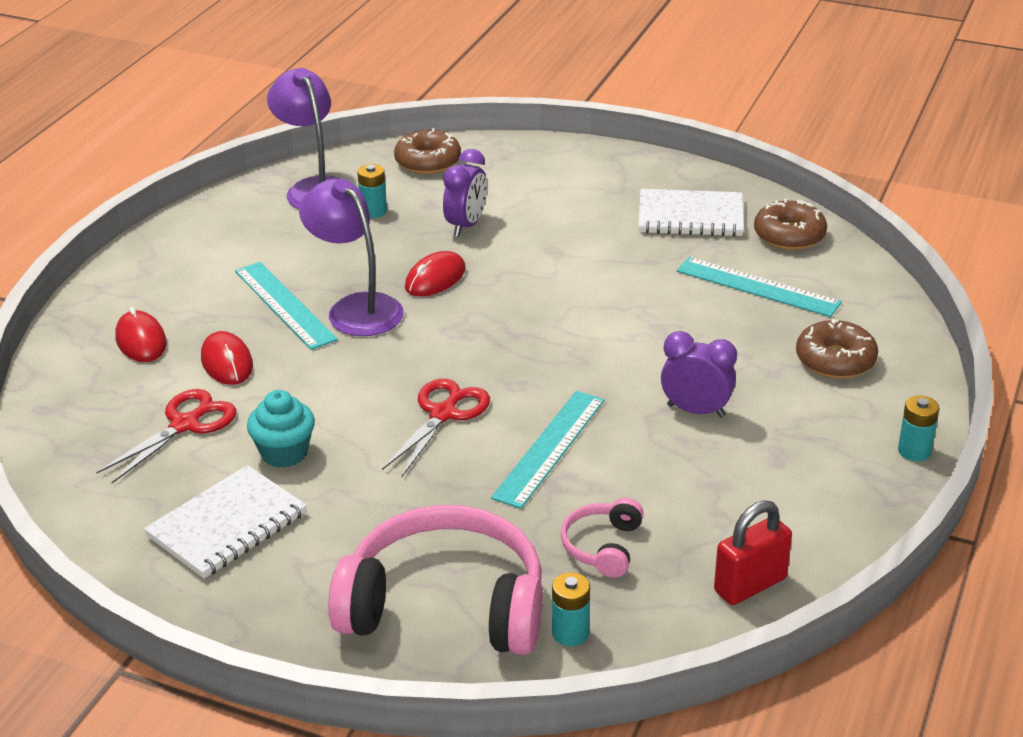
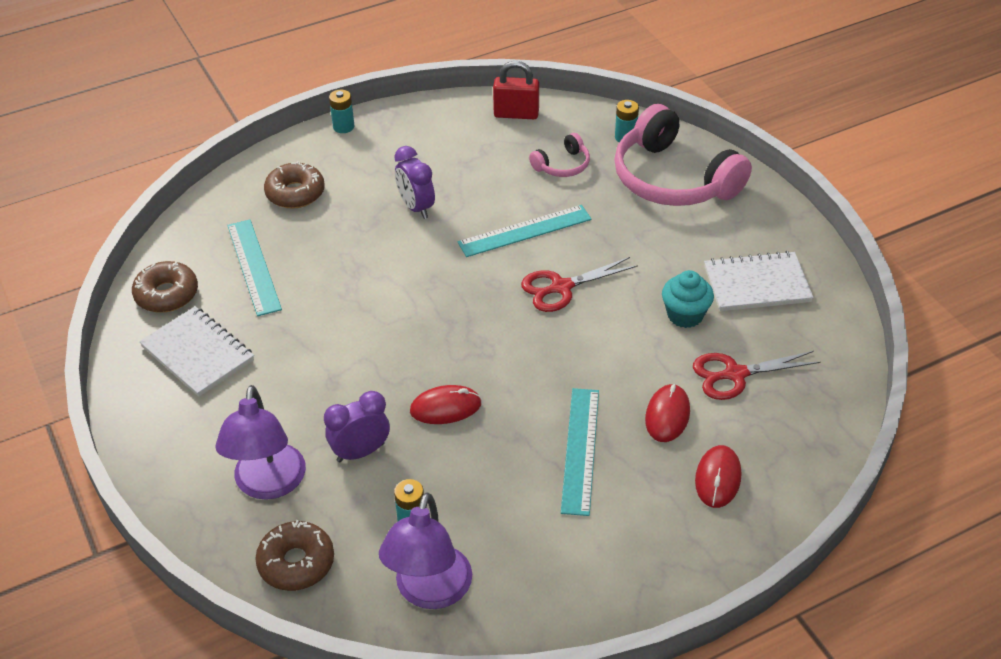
camera: 140 degrees left, 10 degrees up
(356, 308) = (531, 413): purple lamp -> purple lamp (268, 484)

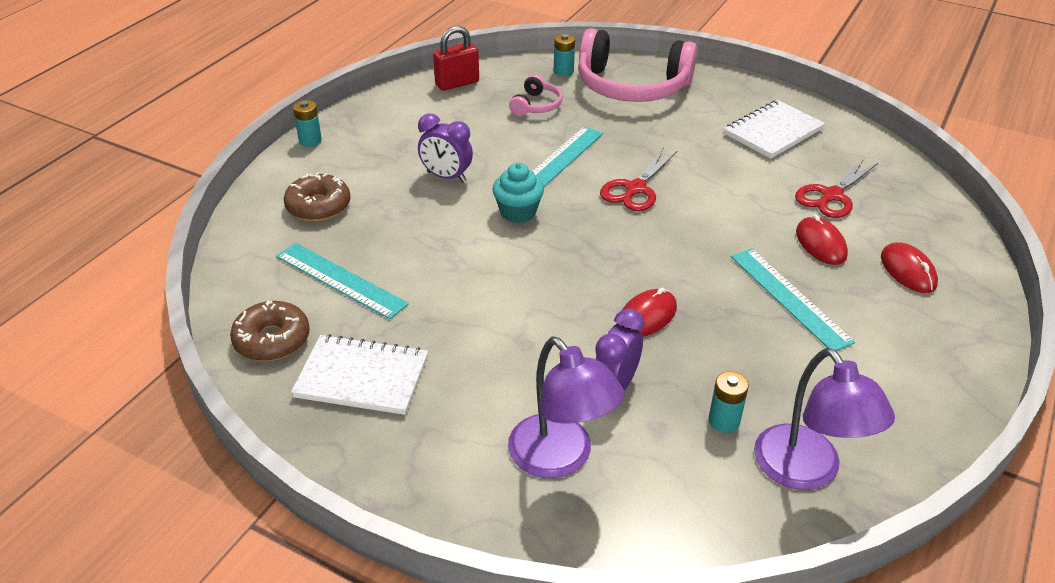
camera: 35 degrees left, 5 degrees down
(296, 563) = (664, 514): brown donut -> none
(685, 315) = (749, 171): turquoise cupcake -> turquoise cupcake (518, 212)

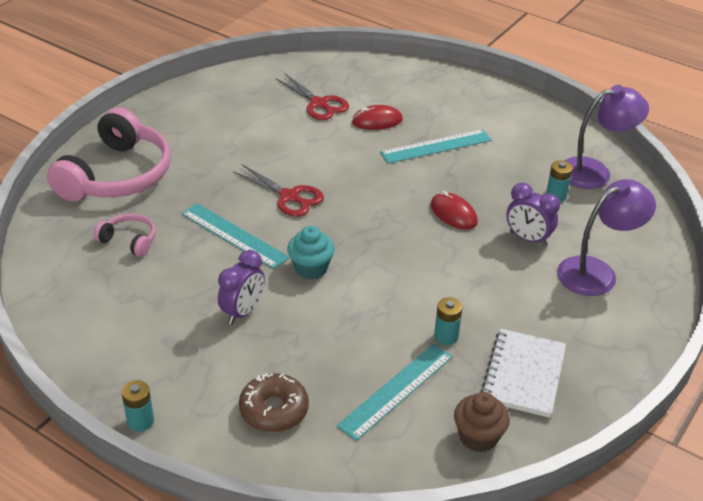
camera: 85 degrees left, 0 degrees up
(272, 340) = (478, 437): brown donut -> brown cupcake
(457, 83) = (59, 295): red padlock -> none
(563, 71) = (67, 215): turquoise battery -> turquoise battery (446, 336)
(773, 132) = (223, 112): white notebook -> none
(908, 271) = (410, 93): red mouse -> none

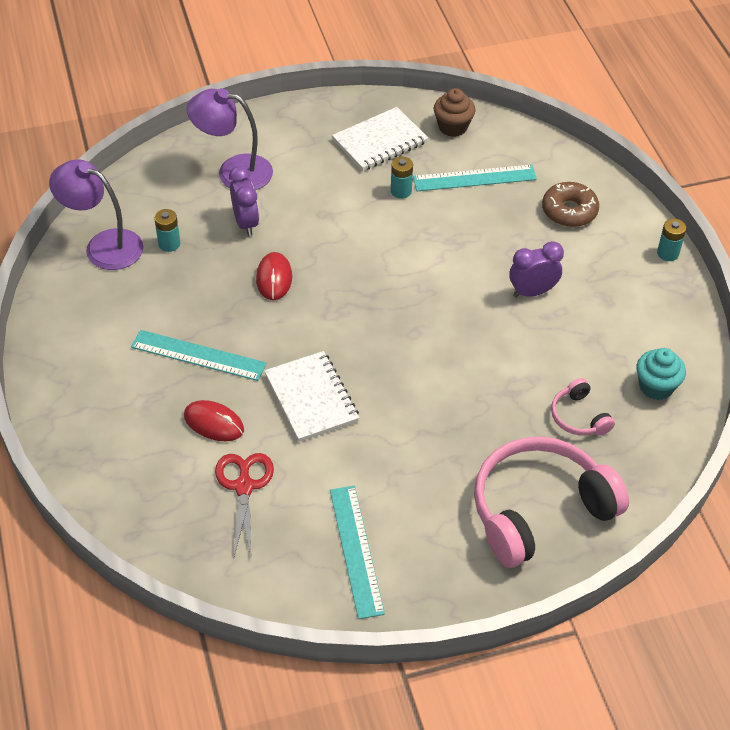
camera: 140 degrees left, 10 degrees up
(234, 235) = (481, 367): turquoise ruler -> turquoise ruler (356, 550)
(289, 196) = (394, 380): red scissors -> none
(311, 268) = (445, 298): turquoise cupcake -> turquoise cupcake (656, 386)
(333, 160) = (311, 398): none -> white notebook

